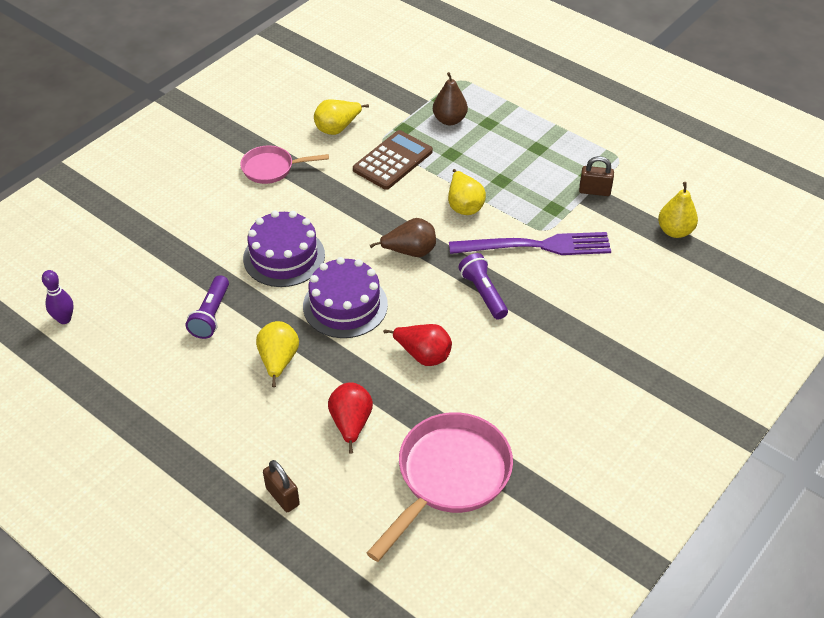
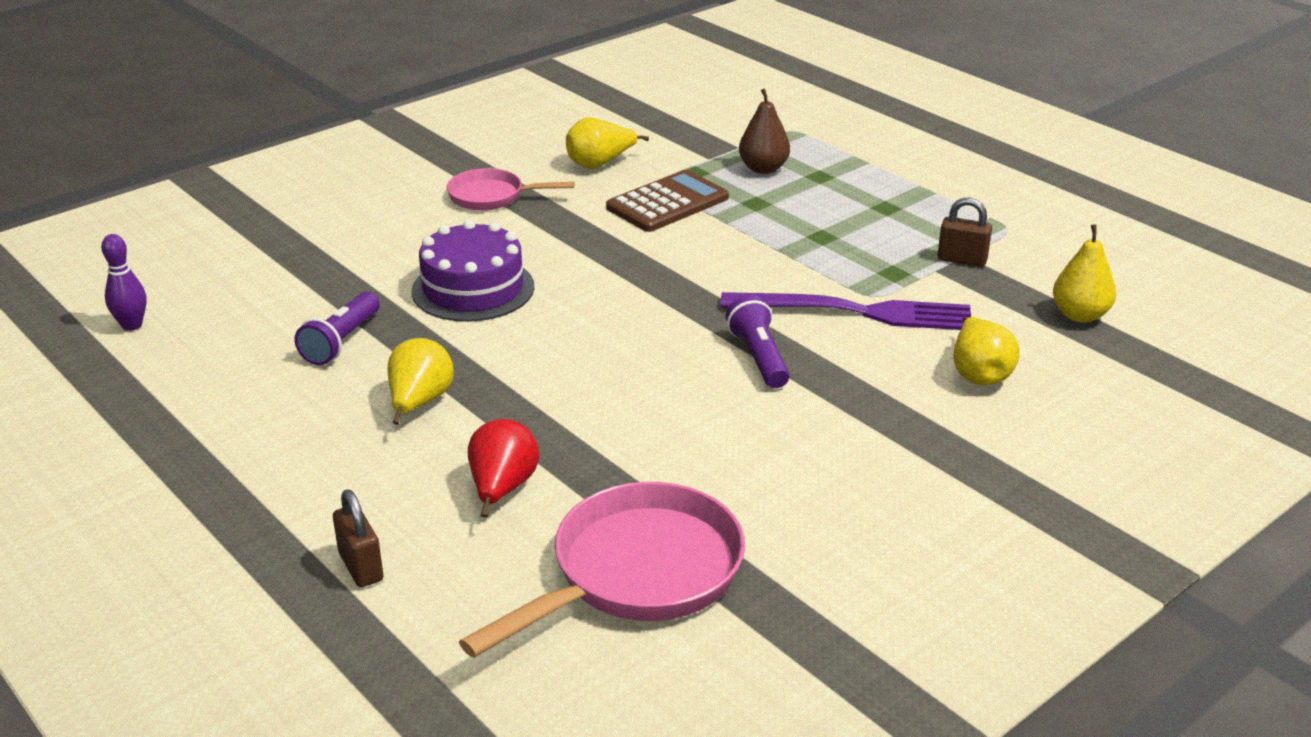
camera: 10 degrees right, 15 degrees down
(345, 305) = (543, 350): purple cake -> none
(410, 251) = (661, 300): brown pear -> none
(423, 355) = (643, 419): red pear -> none
(464, 205) = (758, 258): yellow pear -> yellow pear (979, 374)

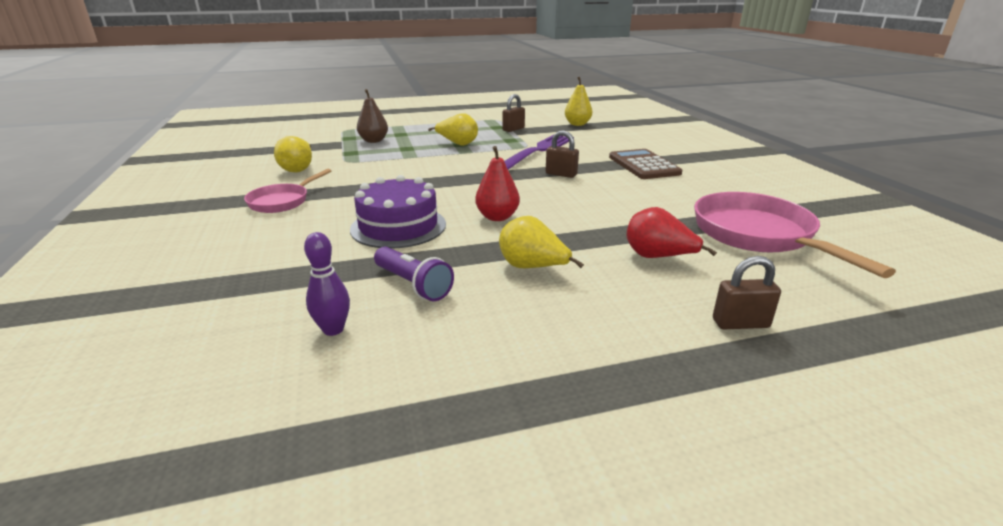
camera: 65 degrees left, 5 degrees down
(132, 325) = (231, 404): purple bowling pin -> purple bowling pin (333, 329)
(547, 345) = (497, 217): none -> red pear
(667, 203) = (374, 163): brown calculator -> brown calculator (643, 165)
(758, 357) = (561, 174): purple flashlight -> brown padlock
(979, 374) = (609, 144): yellow pear -> yellow pear (457, 144)

